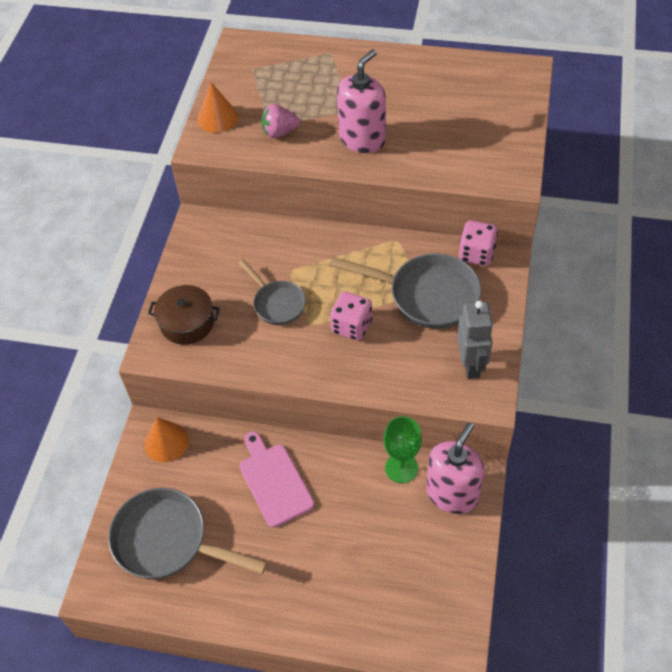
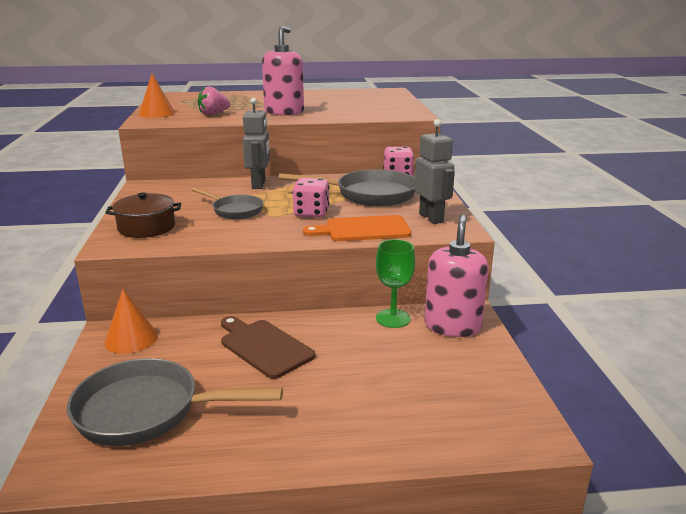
camera: 20 degrees left, 30 degrees down
(274, 481) = (264, 346): pink cutting board -> brown cutting board
(316, 244) = (259, 184): none -> grey robot
(392, 374) = (363, 229): none -> orange cutting board

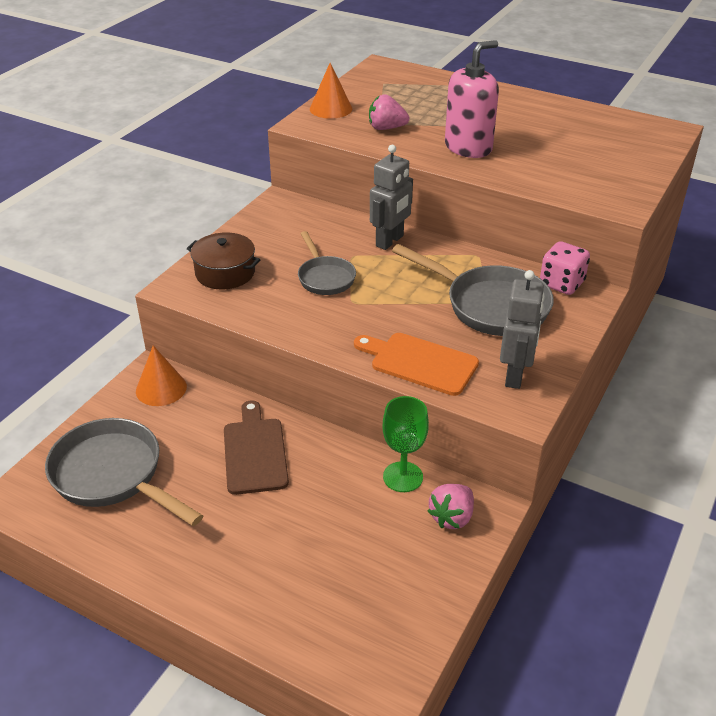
camera: 35 degrees right, 15 degrees up
(311, 213) = (395, 313): pink dice -> none
(452, 326) = (452, 517): pink soap dispenser -> pink strawberry

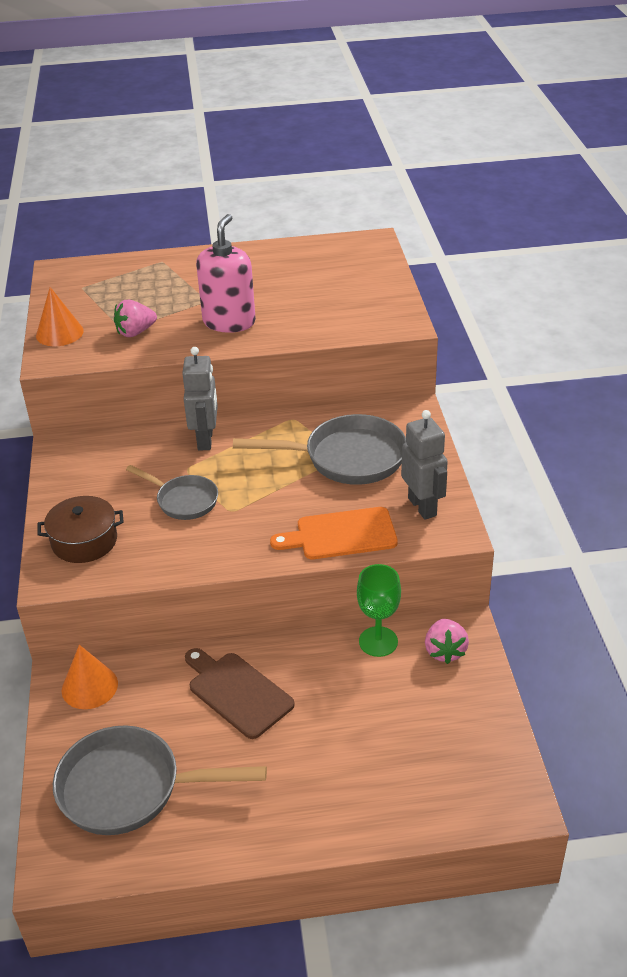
camera: 35 degrees left, 0 degrees up
(561, 284) = (383, 413): pink dice -> none

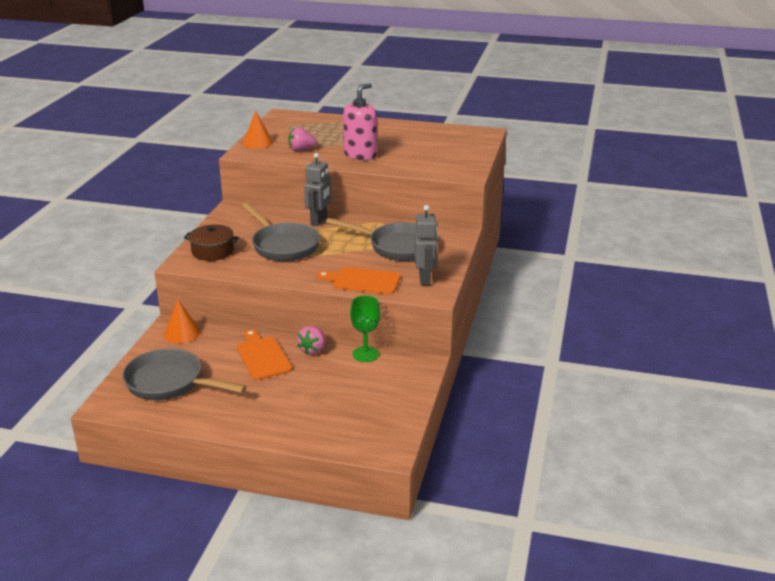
camera: 20 degrees right, 10 degrees down
(183, 500) = (283, 245): grey pan -> grey pan, size x1.69
(237, 692) = (262, 356): brown cutting board -> orange cutting board
(445, 651) = (403, 369): pink strawberry -> pink strawberry (313, 350)

